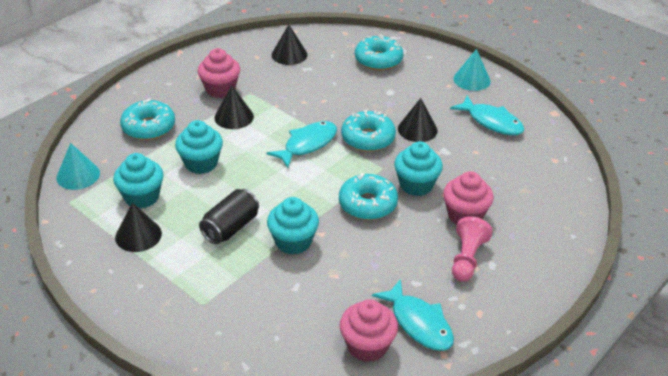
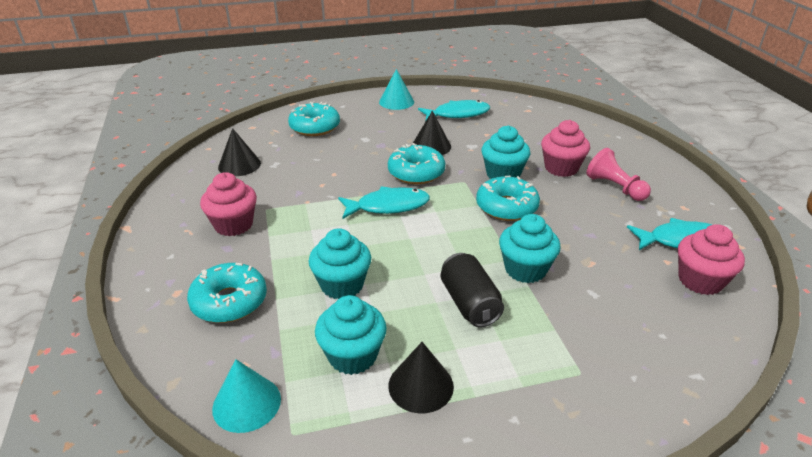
camera: 55 degrees left, 5 degrees down
(234, 117) = (291, 233): black cone -> none
(307, 144) = (388, 206): turquoise fish -> turquoise fish turned 90 degrees clockwise

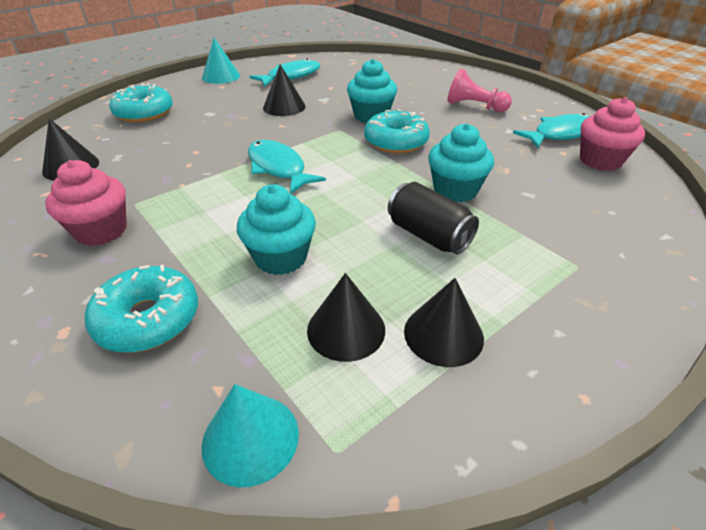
camera: 25 degrees left, 5 degrees up
(352, 356) = (346, 329): turquoise cupcake -> black cone
(388, 206) = (278, 168): turquoise fish -> turquoise fish turned 90 degrees counterclockwise
(416, 172) = (285, 132): turquoise donut -> none
(561, 168) = (418, 101): pink cupcake -> none

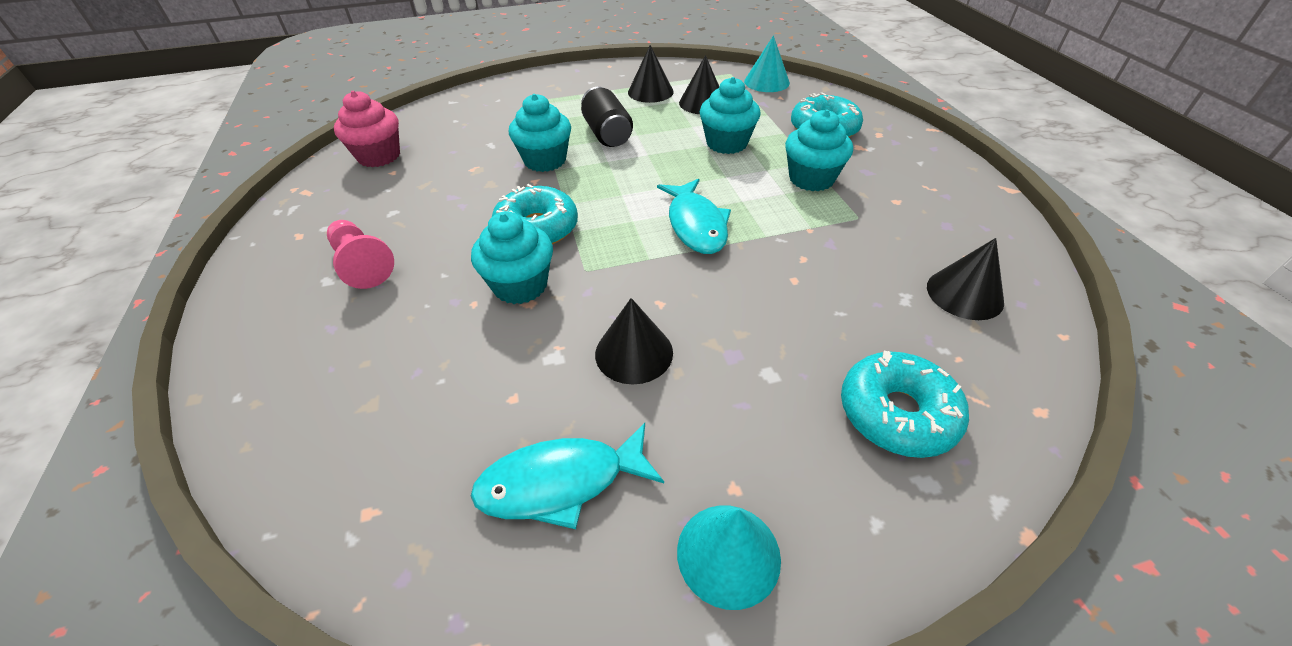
camera: 155 degrees left, 5 degrees up
(101, 230) = (882, 195): pink cupcake -> none
(175, 233) = (811, 179): none -> turquoise cupcake
(561, 134) = (352, 192): turquoise fish -> none

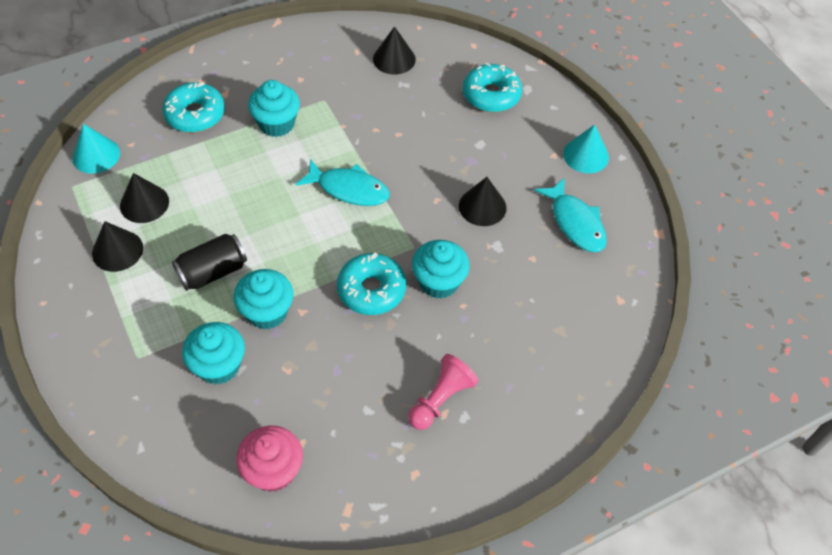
camera: 105 degrees left, 10 degrees up
(696, 225) = (349, 189): turquoise fish -> turquoise fish turned 45 degrees clockwise
(726, 143) = (224, 179): turquoise cupcake -> turquoise cupcake (219, 366)

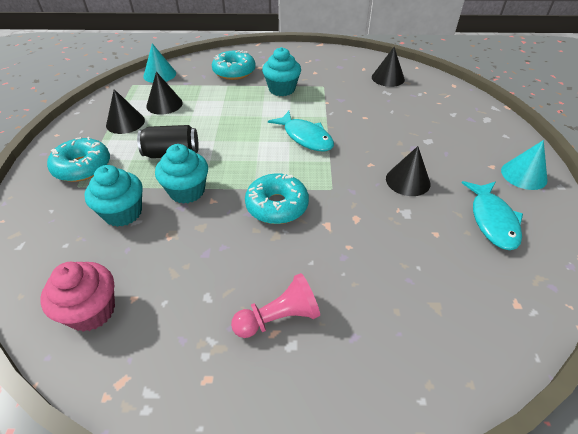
camera: 30 degrees right, 10 degrees down
(439, 282) = (337, 221): turquoise cupcake -> none
(491, 95) = (453, 115): turquoise donut -> turquoise donut (82, 167)

